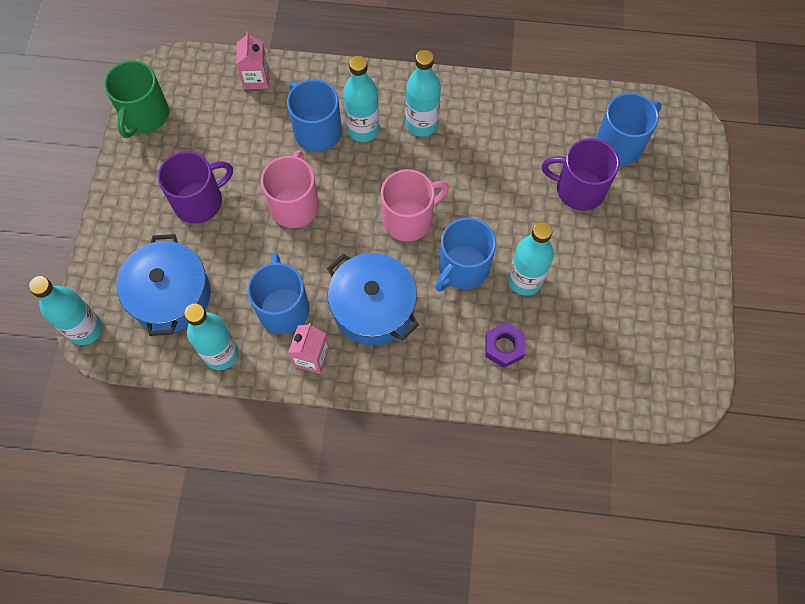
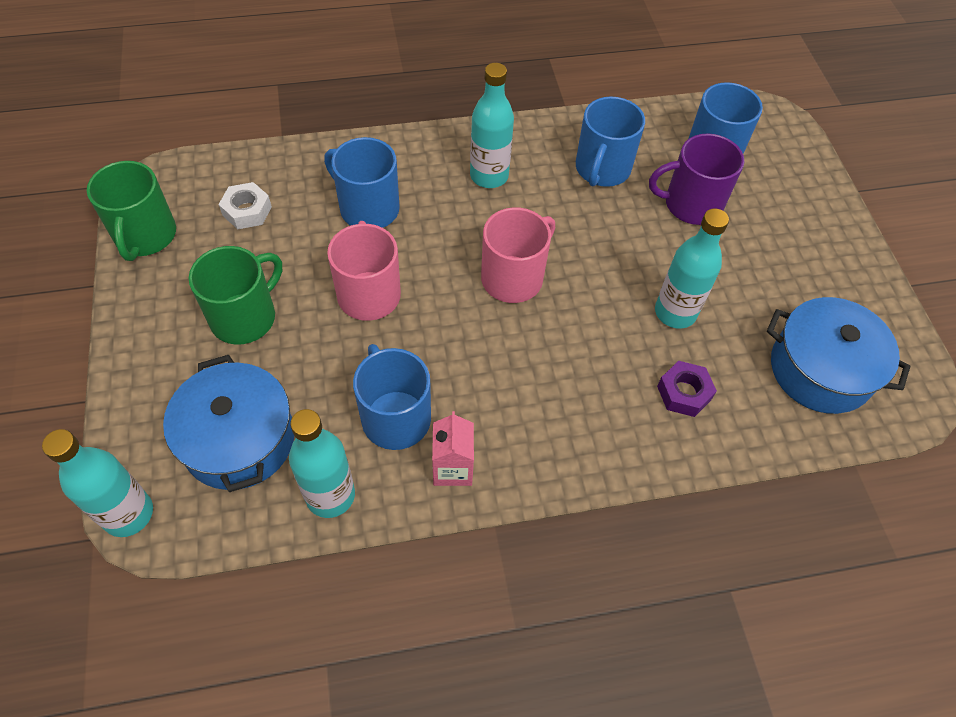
camera: 20 degrees left, 10 degrees down
(199, 201) = (245, 317): purple mug -> green mug
(224, 111) = (247, 211): none -> white nut
(256, 78) = (275, 168): pink carton -> none
(363, 129) = (423, 195): turquoise bottle -> none
(373, 307) = (509, 388): blue pot -> blue pot (820, 369)
(463, 268) = (598, 316): blue mug -> blue mug (602, 169)

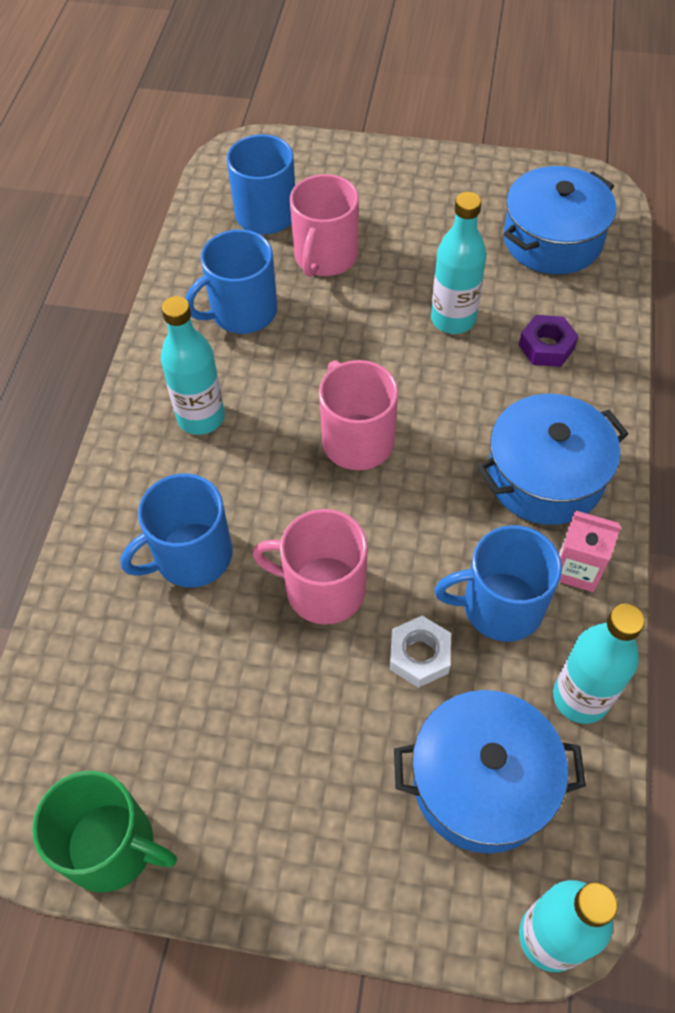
camera: 65 degrees left, 0 degrees up
(245, 317) = (304, 739): green mug -> none
(247, 211) = (129, 700): white nut -> white nut (419, 655)
(537, 423) = (545, 476): none -> blue pot
(602, 169) = (242, 312): blue mug -> blue mug turned 105 degrees clockwise
(691, 204) = (325, 257): purple mug -> pink mug

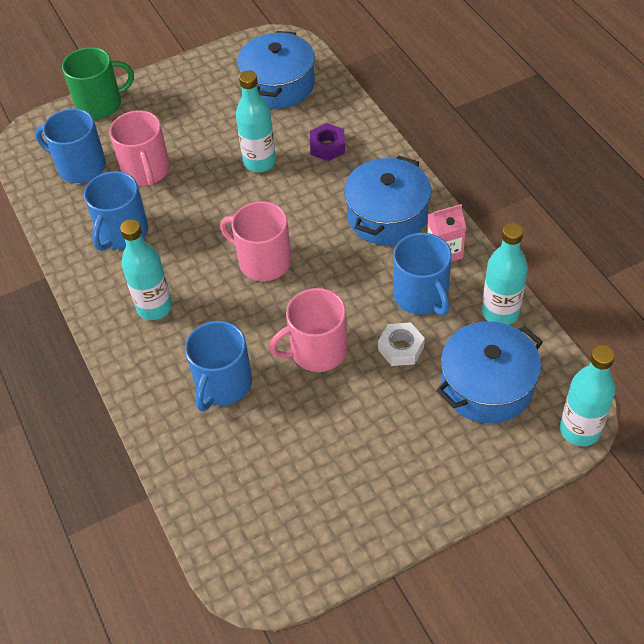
camera: 35 degrees left, 5 degrees down
(112, 846) = (321, 556): green mug -> green mug (100, 104)
(500, 606) = (421, 296): blue mug -> blue mug turned 75 degrees counterclockwise

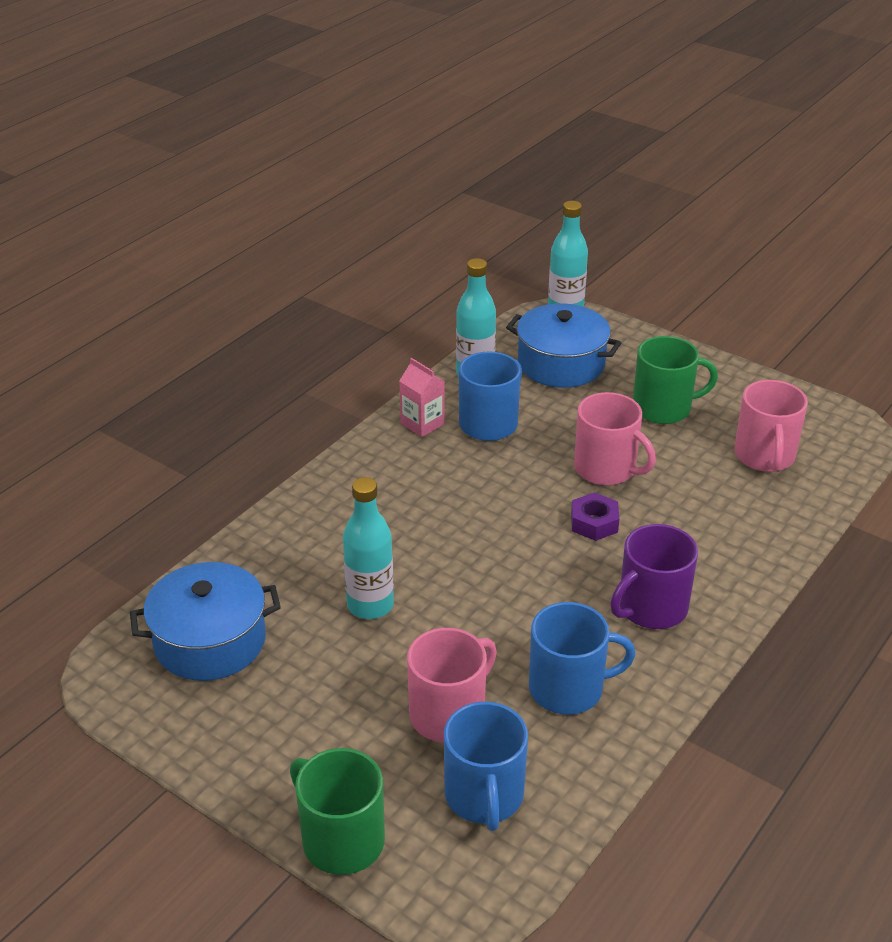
camera: 120 degrees left, 15 degrees down
(154, 307) = (651, 608): turquoise bottle -> purple mug
(223, 384) = (697, 517): blue mug -> none
(263, 261) = (524, 545): pink mug -> pink mug (764, 456)
(327, 146) = (310, 554): purple nut -> purple nut (594, 523)
(376, 435) = (663, 408): none -> green mug
(387, 216) = (396, 474): blue pot -> none
(401, 348) = (561, 419): white nut -> none

